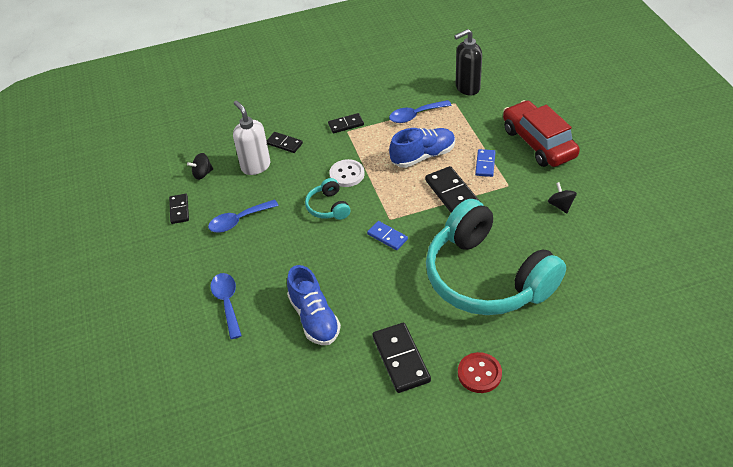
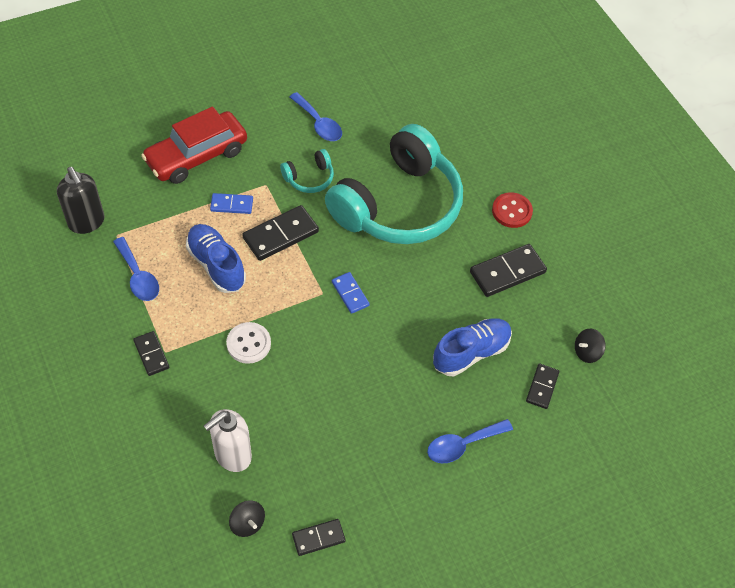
camera: 105 degrees left, 10 degrees up
(238, 221) = (334, 457): blue spoon -> blue spoon (318, 123)
(284, 144) = (187, 426): black domino -> black domino (542, 387)
(328, 207) = (306, 358): turquoise headphones -> turquoise headphones (309, 178)
(387, 237) = (350, 294): blue domino -> blue domino turned 60 degrees counterclockwise
(560, 205) = (296, 142): black spinning top -> black spinning top (587, 352)

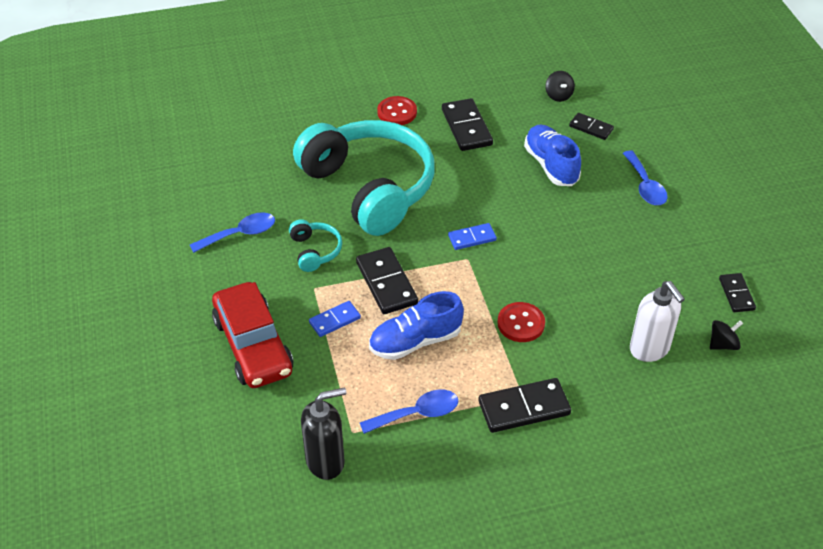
camera: 75 degrees left, 10 degrees down
(151, 354) = (524, 408): black domino -> black domino, size x1.67
(232, 205) = (334, 320): blue domino -> blue domino turned 45 degrees clockwise
(248, 344) = (521, 323): white button -> red button

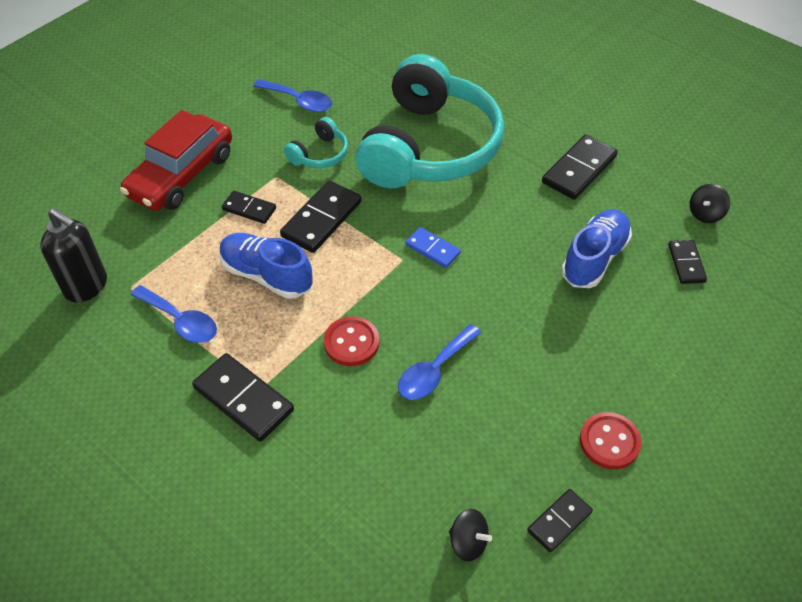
camera: 55 degrees right, 5 degrees up
(334, 320) = (249, 209): blue domino -> black domino
(397, 112) = (545, 114): red button -> red button (609, 442)
(645, 186) = (647, 352): blue spoon -> blue spoon (434, 370)
(649, 349) = (404, 472): white soap dispenser -> none

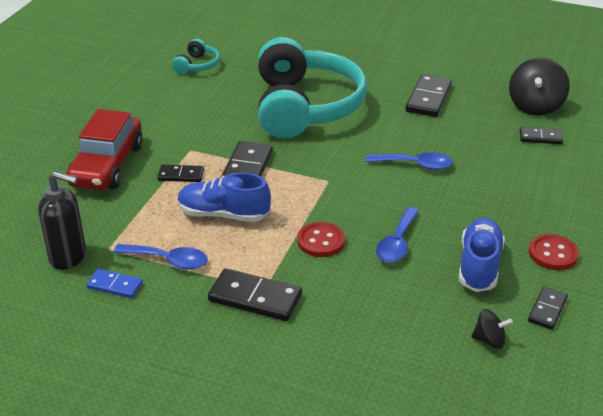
camera: 20 degrees left, 15 degrees down
(299, 101) = (179, 98): blue spoon -> blue spoon (415, 165)
(320, 154) = (218, 128): turquoise headphones -> turquoise headphones (197, 65)
(432, 249) = (348, 169): blue domino -> blue domino (115, 285)
(594, 258) = (473, 149): blue shoe -> blue shoe (479, 266)
(686, 263) = (540, 137): black domino -> black domino turned 60 degrees counterclockwise
(705, 214) = (535, 106): black spinning top -> black spinning top, size x1.89

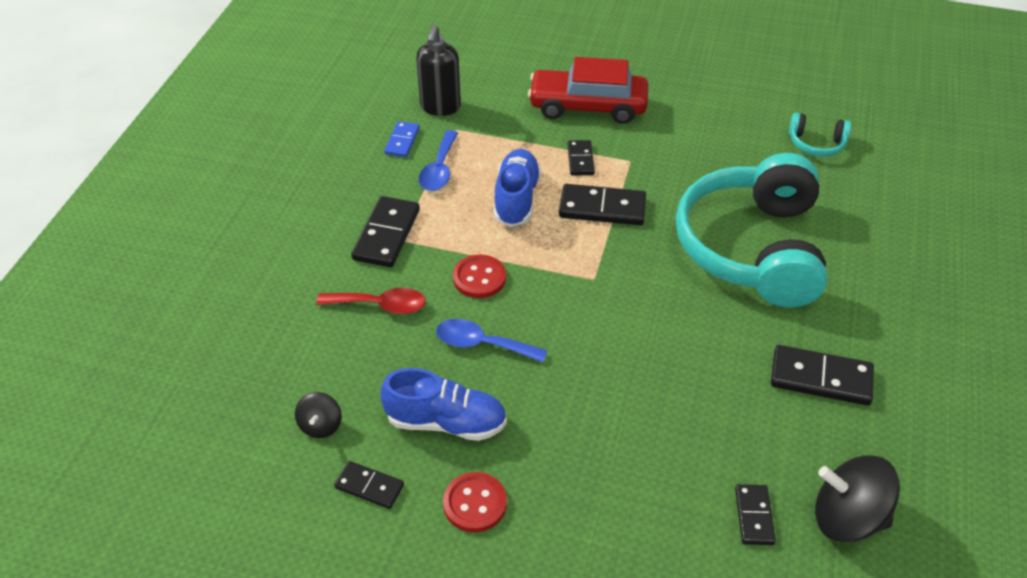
camera: 85 degrees right, 10 degrees up
(305, 107) = (752, 248): turquoise headphones -> turquoise headphones turned 105 degrees clockwise
(349, 303) = (380, 305): none -> red spoon
(415, 165) = (645, 362): blue spoon -> none

